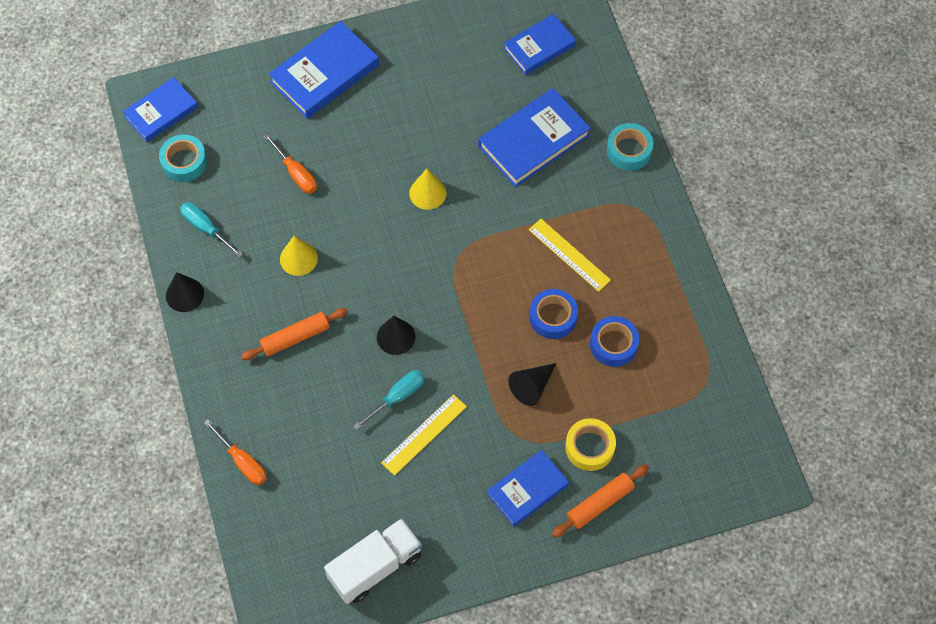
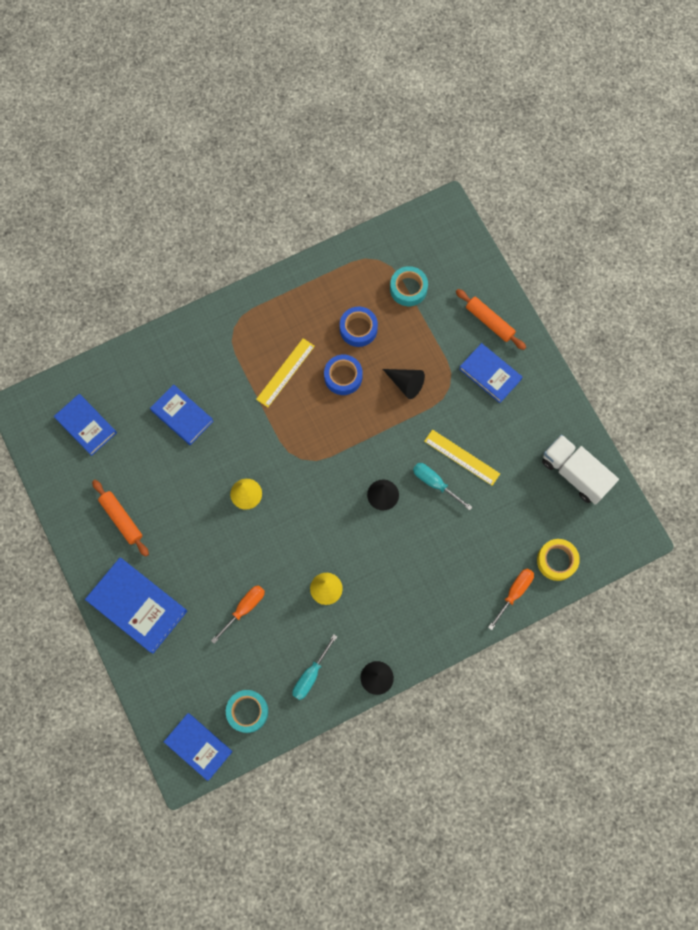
camera: 100 degrees left, 10 degrees up
(295, 337) = (399, 575): orange rolling pin -> orange rolling pin (121, 519)
(534, 141) = (182, 416): blue book -> blue book, size x0.66
(589, 447) = (447, 335): yellow tape -> yellow tape (556, 561)
(629, 150) = (180, 339): turquoise tape -> turquoise tape (408, 289)

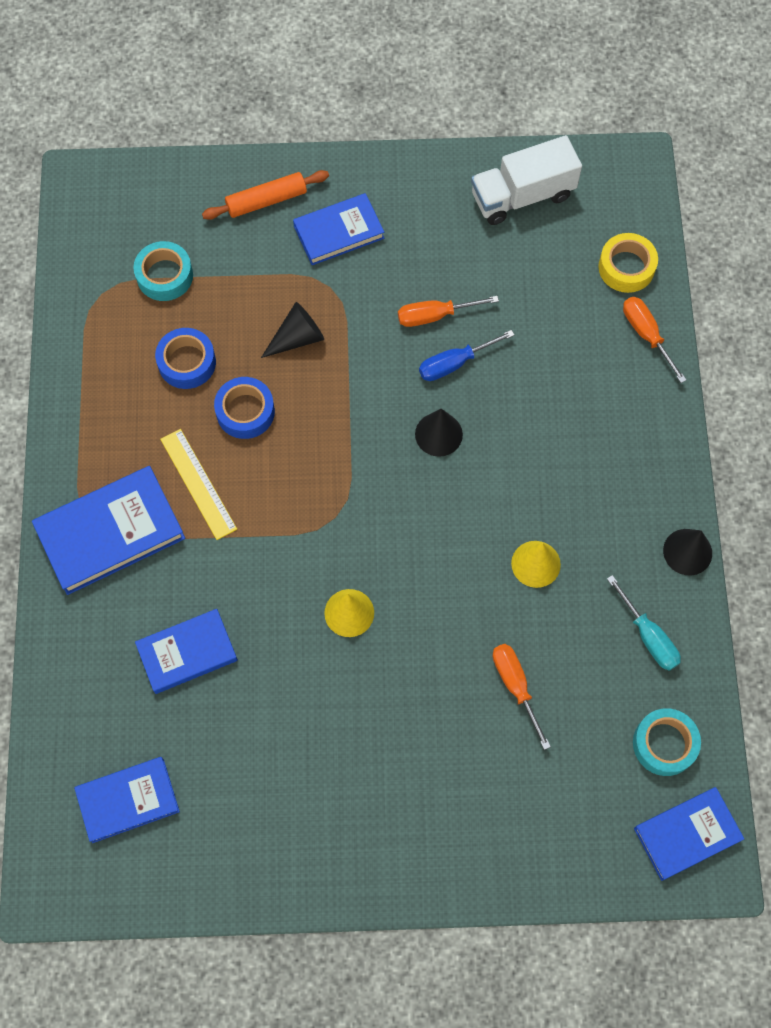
camera: 65 degrees left, 5 degrees down
(121, 519) = (300, 807): orange rolling pin -> none
(137, 606) = (443, 837): blue book -> blue book (110, 533)
(435, 483) = (455, 363): turquoise screwdriver -> blue screwdriver
(462, 457) = (435, 315): yellow ruler -> orange screwdriver

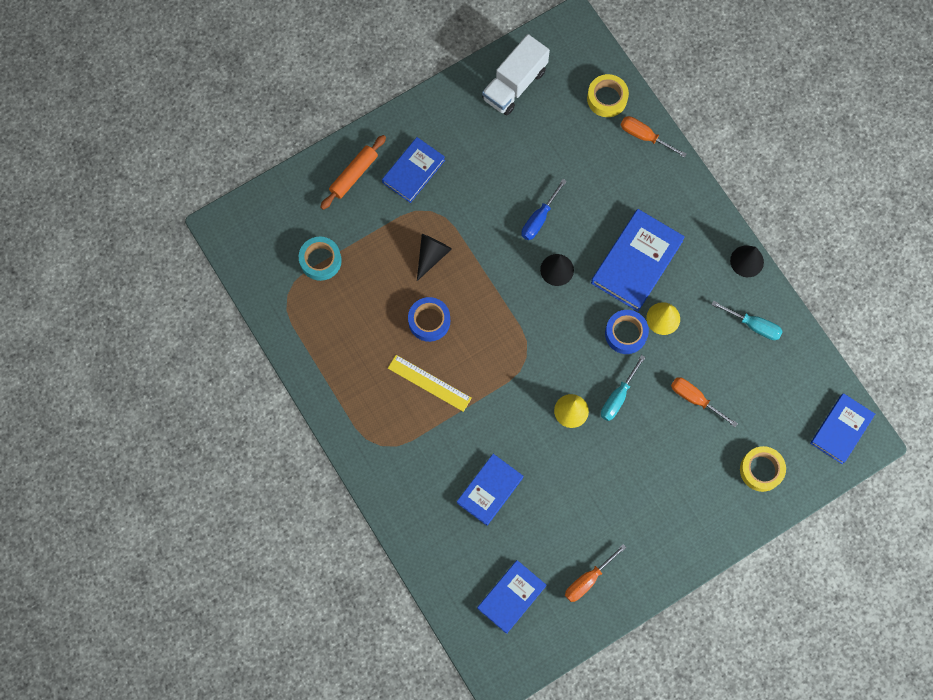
camera: 30 degrees left, 5 degrees up
(110, 533) = (395, 444): blue book -> blue book (637, 262)
(187, 362) = (372, 310): blue tape -> blue tape (626, 333)
(418, 628) = (618, 397): none -> turquoise screwdriver
(435, 315) = (508, 194): orange screwdriver -> orange screwdriver (588, 579)
(547, 826) = (761, 470): none -> yellow tape
(664, 744) = (799, 384): turquoise tape -> none

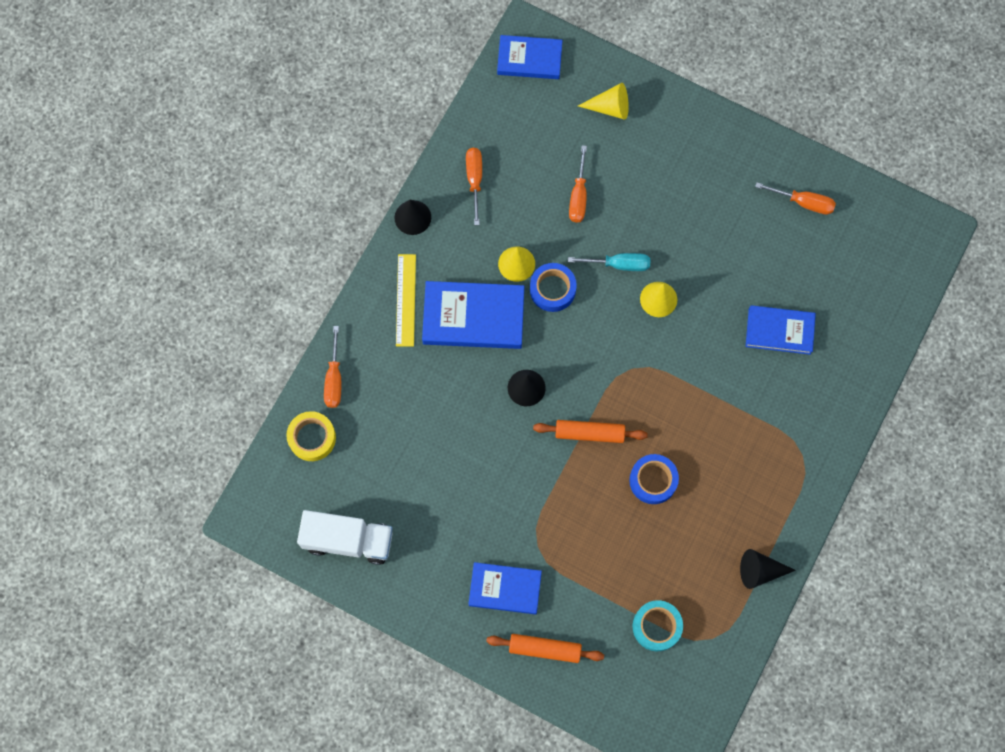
camera: 120 degrees left, 0 degrees up
(429, 383) = (714, 444): yellow ruler -> yellow ruler (405, 300)
(431, 255) = (584, 517): black cone -> black cone (760, 571)
(493, 296) = (589, 433): none -> orange rolling pin
(511, 597) = (862, 259): blue book -> none
(539, 218) = (482, 434): blue screwdriver -> none
(753, 325) = (474, 180): turquoise screwdriver -> orange screwdriver
(761, 470) = (610, 107): yellow tape -> yellow cone

